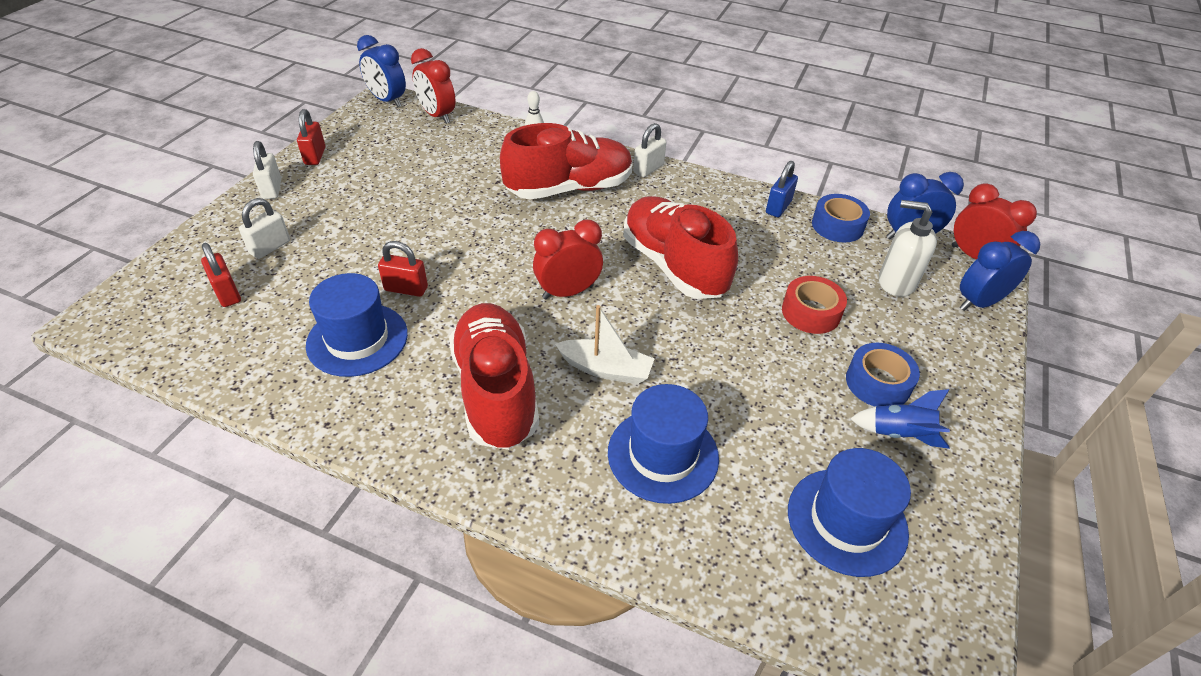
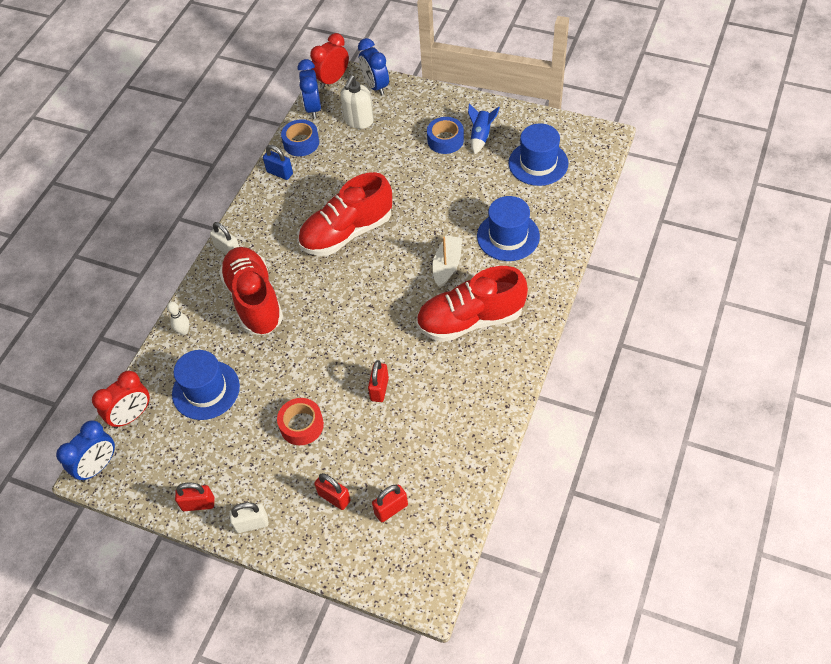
camera: 85 degrees left, 10 degrees up
(270, 247) = (334, 497): white padlock -> red padlock
(357, 339) = (433, 407): blue hat -> blue hat (206, 390)
(568, 292) = (377, 291): red clock -> none
(811, 312) = (389, 164): red tape -> red tape (301, 425)

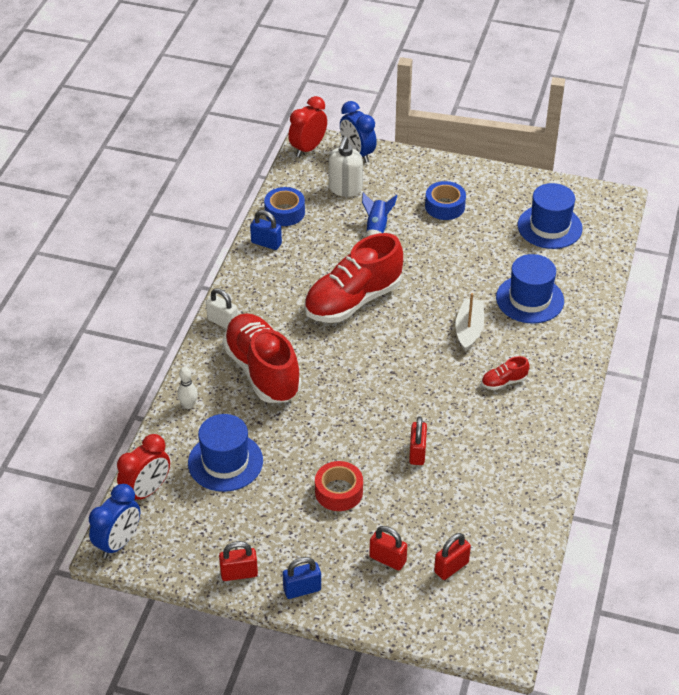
camera: 10 degrees left, 10 degrees down
(251, 524) = (302, 589): white padlock -> blue padlock
(313, 108) = (291, 177): blue clock -> none
(470, 320) = (504, 382): red shoe -> red shoe, size x0.41
(481, 136) = (483, 201): blue rocket -> blue rocket (377, 228)

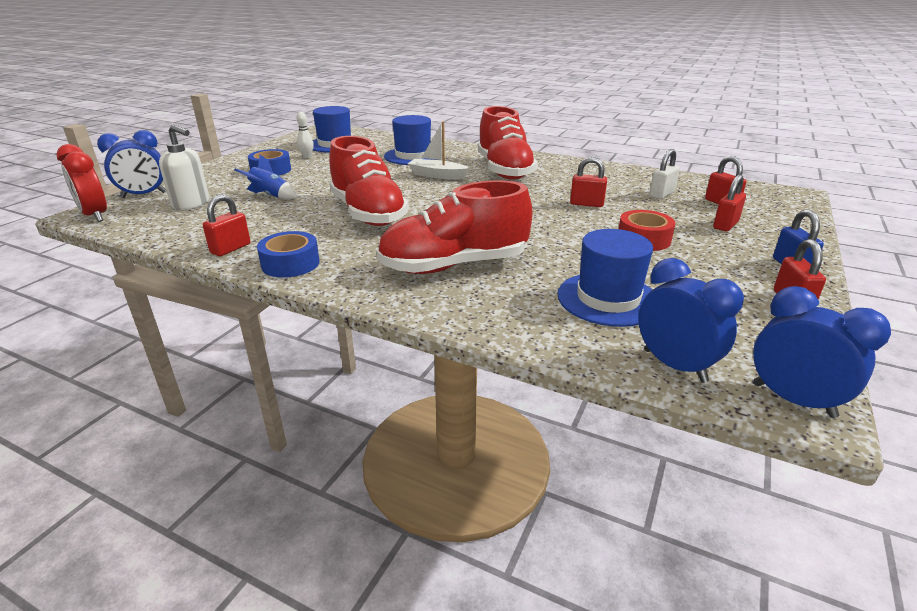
camera: 80 degrees left, 15 degrees down
(146, 491) = (674, 366): red clock -> blue clock
(188, 405) = (501, 319): white bowling pin -> white bowling pin (307, 157)
(222, 322) = (352, 285): white padlock -> white padlock (661, 194)
(266, 243) = (230, 249): blue padlock -> red padlock
(284, 212) = (188, 235): blue tape -> blue tape (290, 263)
(504, 382) = (504, 170): red shoe -> red shoe, size x2.43

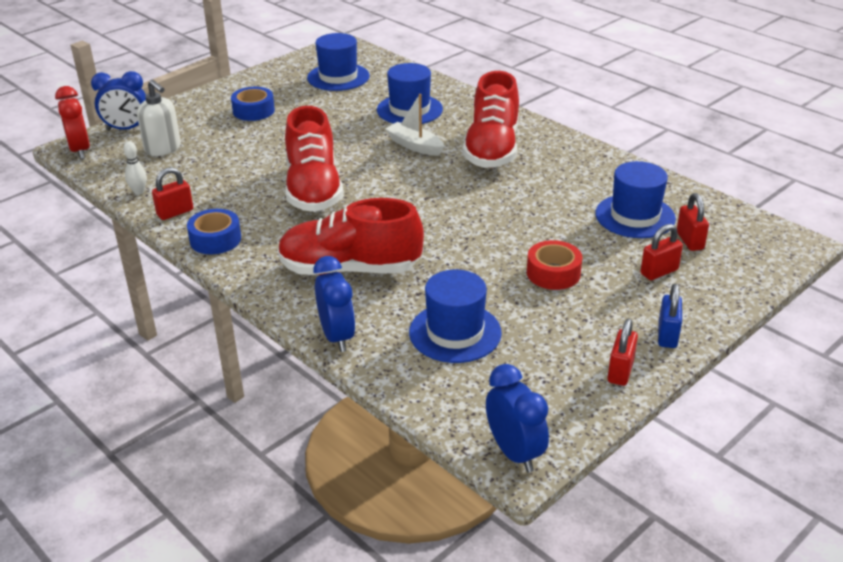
camera: 20 degrees right, 5 degrees up
(270, 196) = (236, 149): blue rocket -> none
(307, 157) = (299, 94): white bowling pin -> white bowling pin (139, 192)
(586, 204) = (538, 215): red padlock -> none
(661, 194) = (635, 216): white padlock -> blue hat
(674, 366) = (451, 404): blue clock -> blue clock (337, 336)

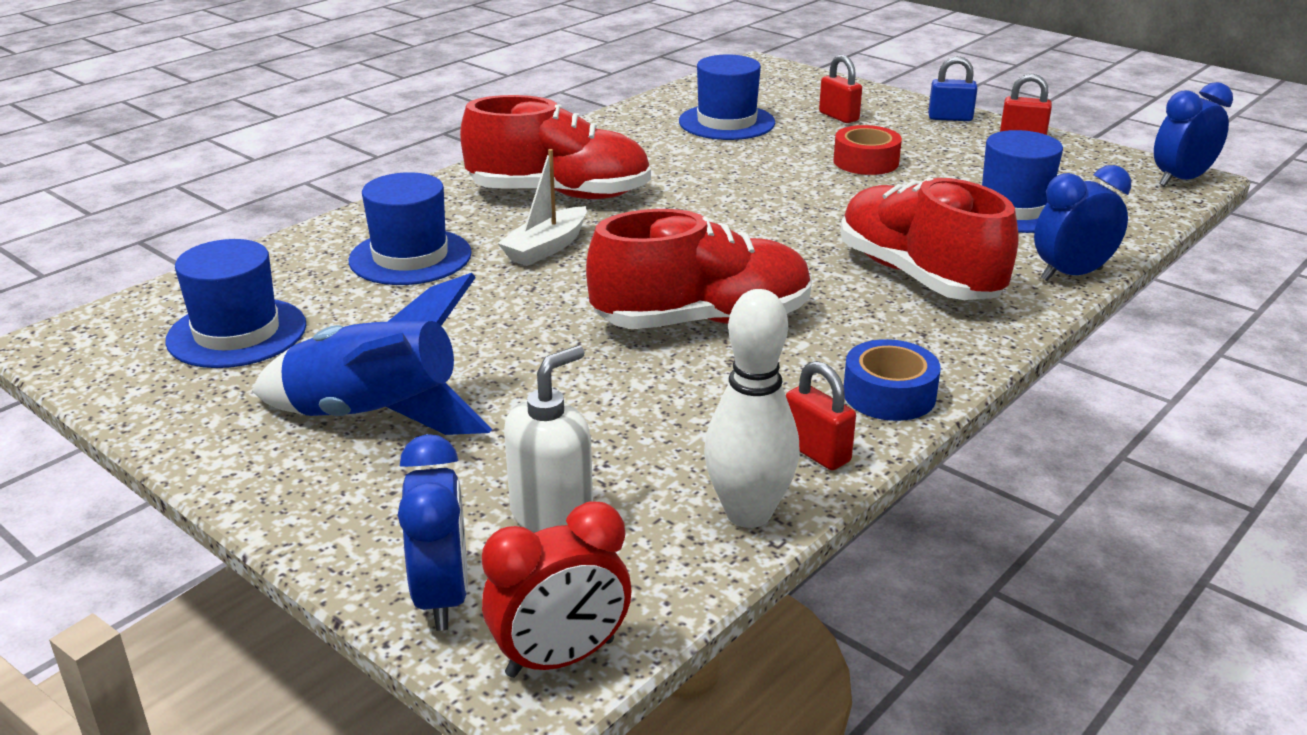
camera: 95 degrees left, 5 degrees down
(139, 192) = (748, 513): white bowling pin -> white bowling pin, size x1.98
(253, 111) = (377, 417): blue tape -> blue rocket
(350, 269) = (918, 276): red shoe -> red shoe turned 150 degrees clockwise
(689, 241) = (771, 102): red padlock -> none

